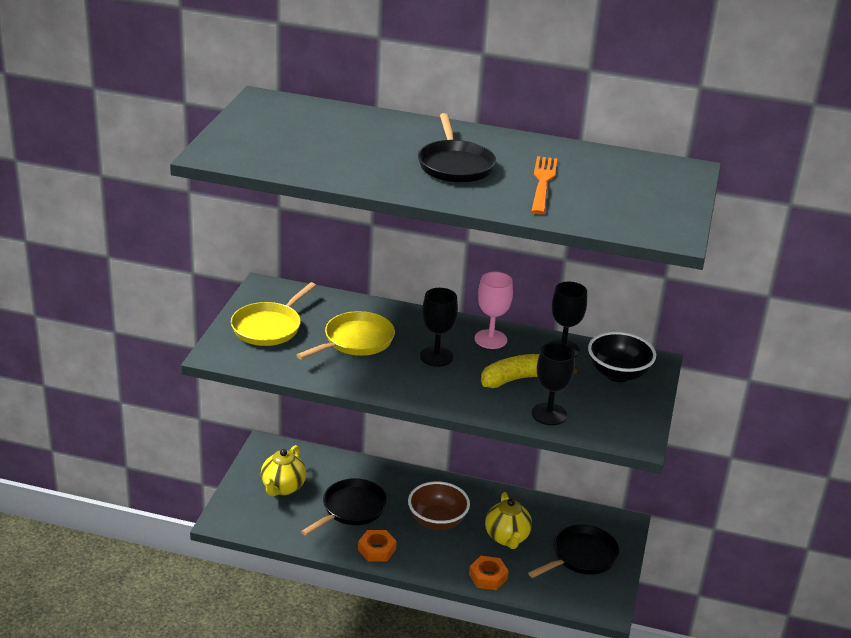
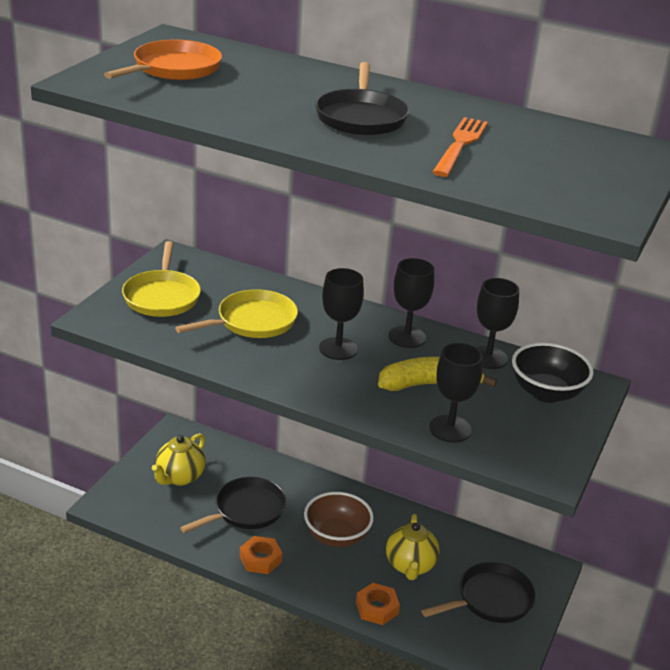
camera: 10 degrees right, 0 degrees up
(268, 327) = (162, 297): yellow pan -> yellow pan turned 45 degrees counterclockwise
(281, 133) = (174, 69): none -> orange pan
(490, 339) = (407, 337): pink goblet -> black goblet

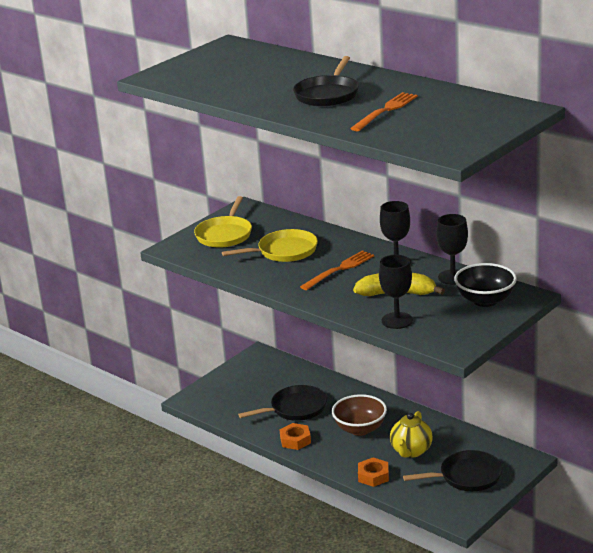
camera: 20 degrees right, 5 degrees down
(174, 69) = (217, 66): orange pan -> none
(179, 477) = (251, 385): yellow teapot -> none
(338, 349) = (339, 269): black goblet -> orange fork

